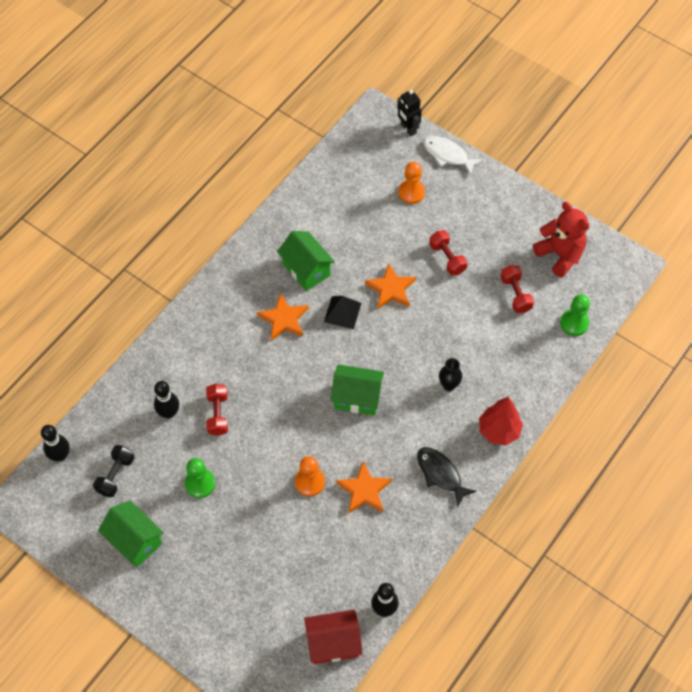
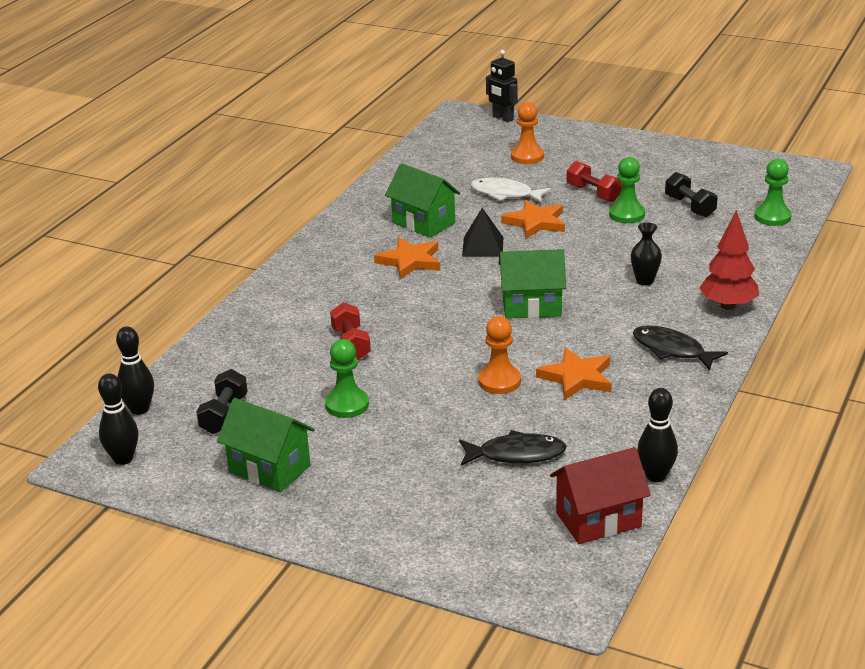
camera: 10 degrees left, 30 degrees down
(169, 413) = (283, 352): black bowling pin -> black bowling pin (123, 459)
(299, 564) = (516, 454): none -> black fish
(448, 155) = (557, 128): white fish -> white fish (505, 194)
(463, 294) = (627, 214): none -> green pawn
(515, 294) = (690, 207): red dumbbell -> black dumbbell
(560, 254) = (726, 174): red teddy bear -> none

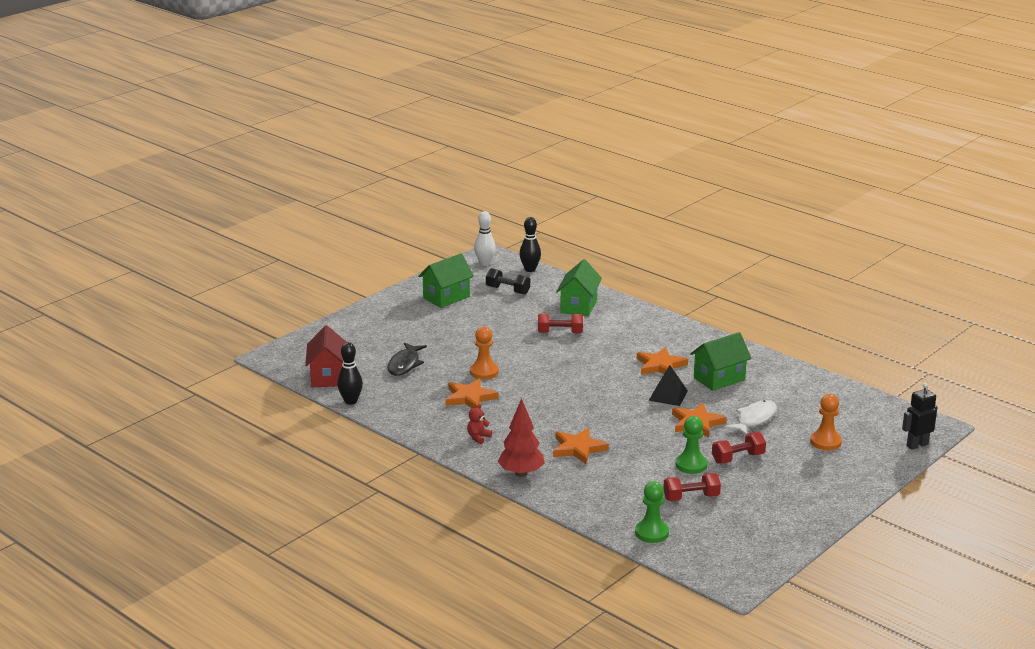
camera: 105 degrees right, 5 degrees down
(123, 459) = (485, 263): black bowling pin -> white bowling pin
(347, 405) = (492, 324): green pawn -> none
(531, 306) = (569, 398): green house -> green house (578, 306)
(644, 281) = (578, 448): black vase -> orange star
(672, 350) = (478, 437): black fish -> red teddy bear
(690, 207) = (691, 497): black dumbbell -> red dumbbell

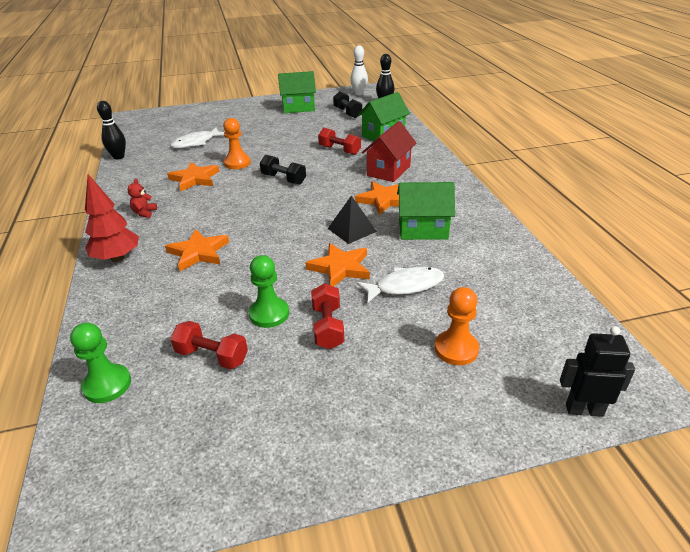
camera: 35 degrees right, 10 degrees up
(328, 376) = (137, 137): red house -> red house (388, 171)
(405, 364) = (196, 142): black fish -> white fish
(478, 437) = (144, 213): red teddy bear -> red teddy bear turned 60 degrees counterclockwise
(551, 373) = (283, 179): none -> black dumbbell
(738, 458) = (327, 327): red dumbbell -> red dumbbell turned 75 degrees clockwise

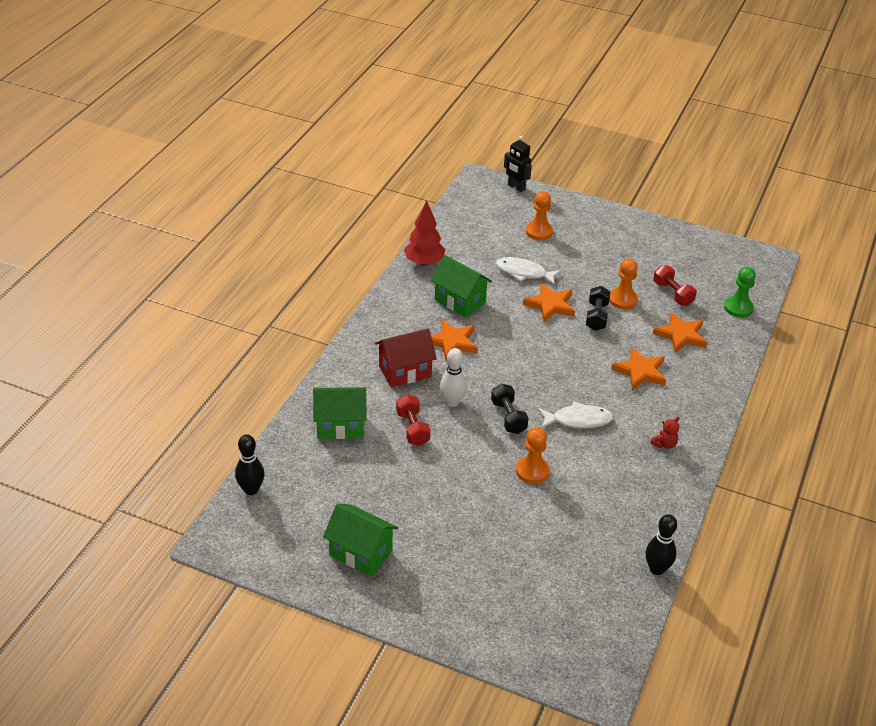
camera: 145 degrees left, 5 degrees up
(117, 258) = (706, 400): red tree -> red tree (424, 262)
(195, 179) = (592, 469): orange star -> orange star (681, 335)
(196, 142) = (550, 545): white fish -> white fish (578, 420)
(269, 314) = (623, 300): green pawn -> orange pawn
(327, 327) = (595, 275): red dumbbell -> none
(347, 113) = (319, 497): black dumbbell -> black dumbbell (596, 316)
(352, 230) = (509, 329): black pyramid -> none
(359, 93) = (244, 539): white bowling pin -> white bowling pin (452, 402)

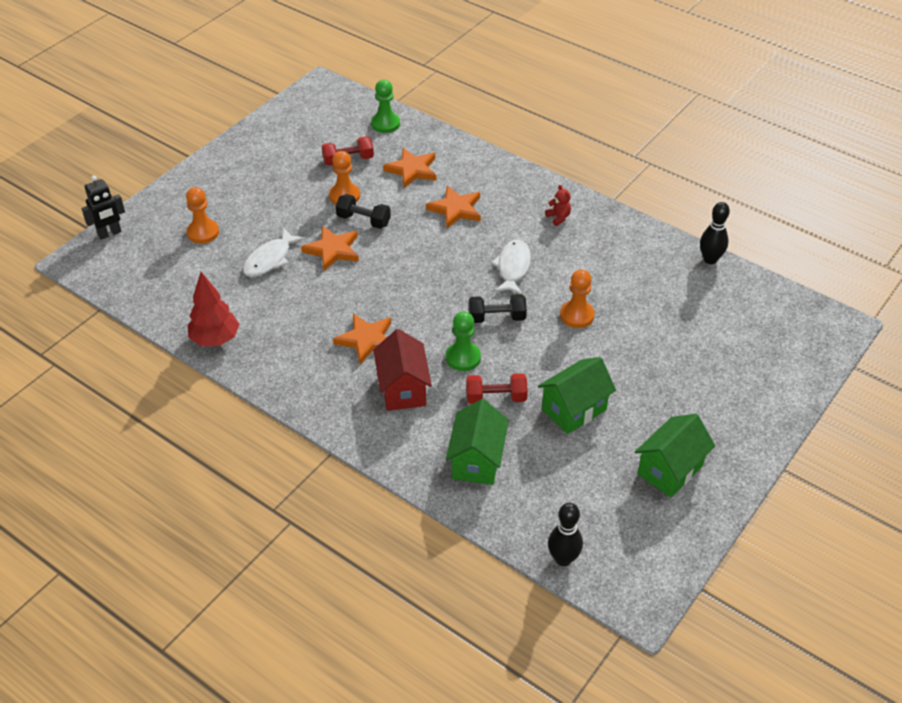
camera: 75 degrees left, 5 degrees up
(452, 402) = (463, 358): white bowling pin -> green pawn
(460, 301) = (298, 321): green house -> green house (574, 409)

